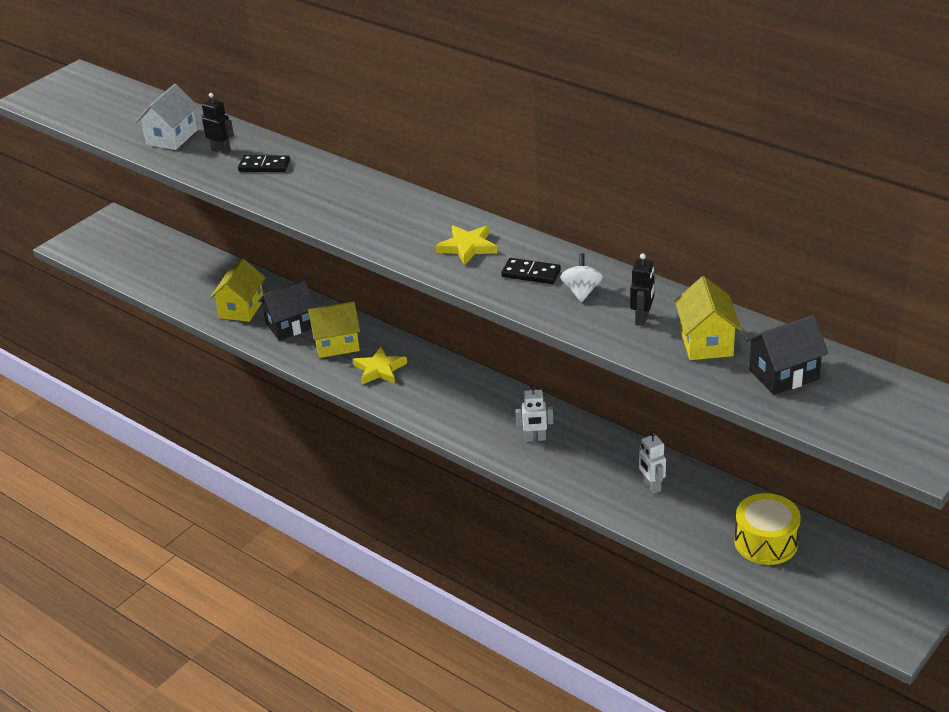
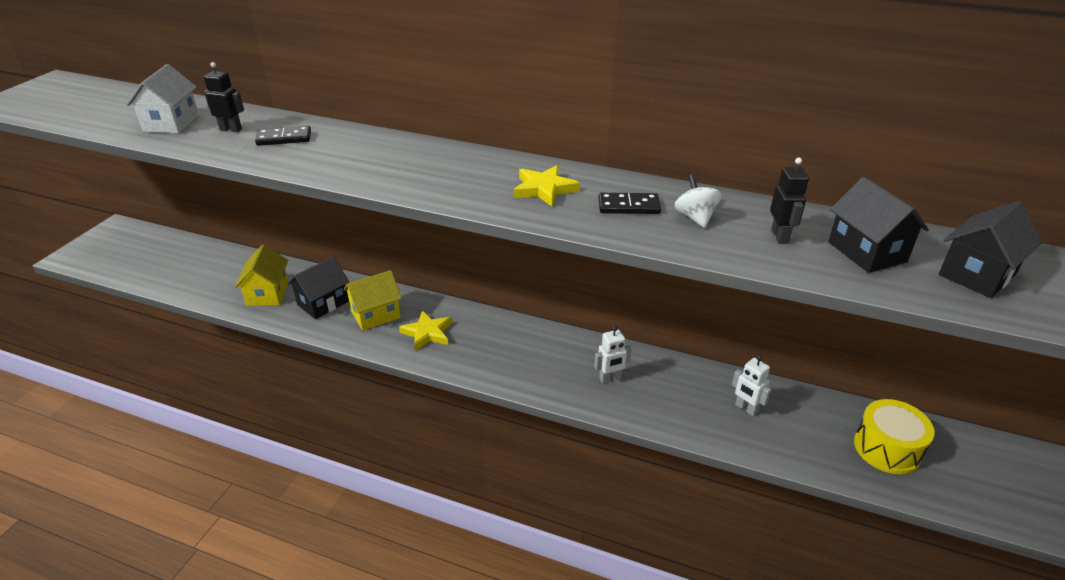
camera: 20 degrees left, 0 degrees up
(706, 342) = (866, 252): yellow house -> black house

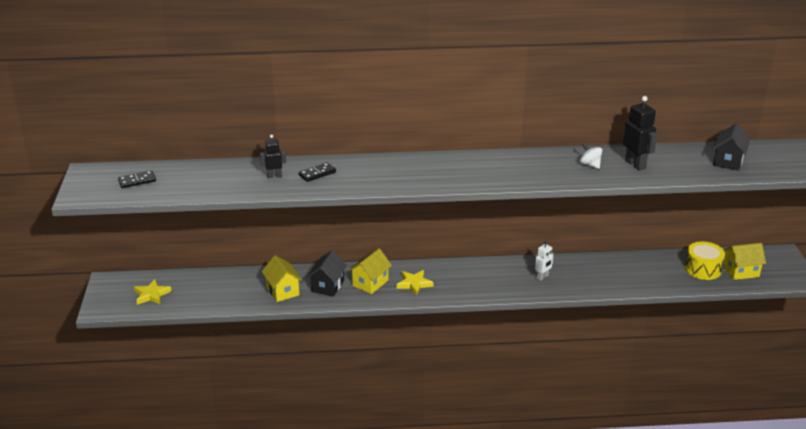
camera: 25 degrees left, 5 degrees down
(171, 123) = (228, 181): white house -> none
(544, 189) = (502, 168): yellow star -> yellow star (151, 294)
(629, 206) = (553, 167): black domino -> black domino (137, 181)
(746, 408) = (624, 271): white robot -> none
(780, 236) = (635, 164): black robot -> black robot, size x1.64
(866, 252) = (677, 162): black house -> none
(959, 476) = (741, 271): none -> yellow house

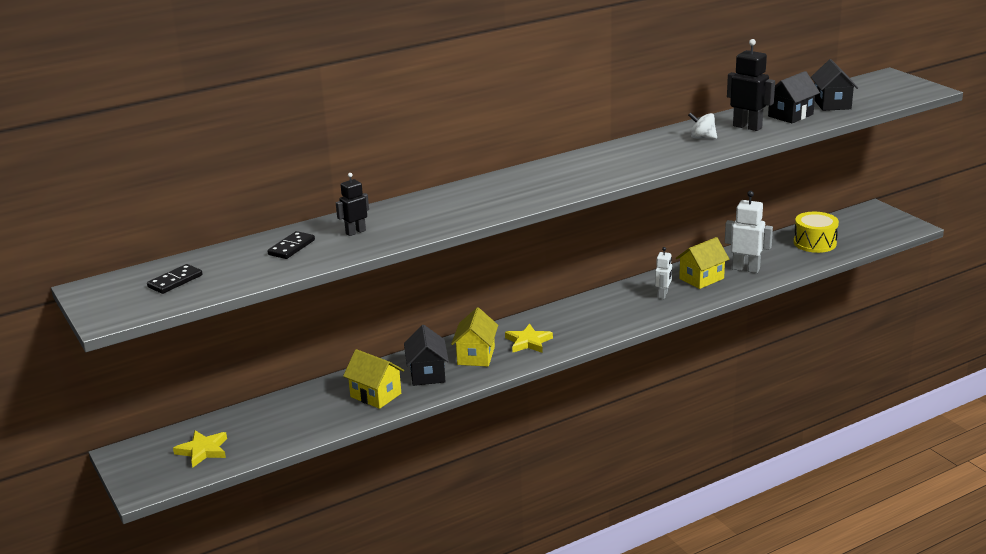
camera: 25 degrees left, 5 degrees down
(317, 174) = (407, 217): black domino -> black domino (291, 247)
(626, 275) = (746, 269): none -> white robot
(682, 163) = (790, 115): none -> black house
(741, 271) = (852, 235): yellow house -> yellow house (701, 278)

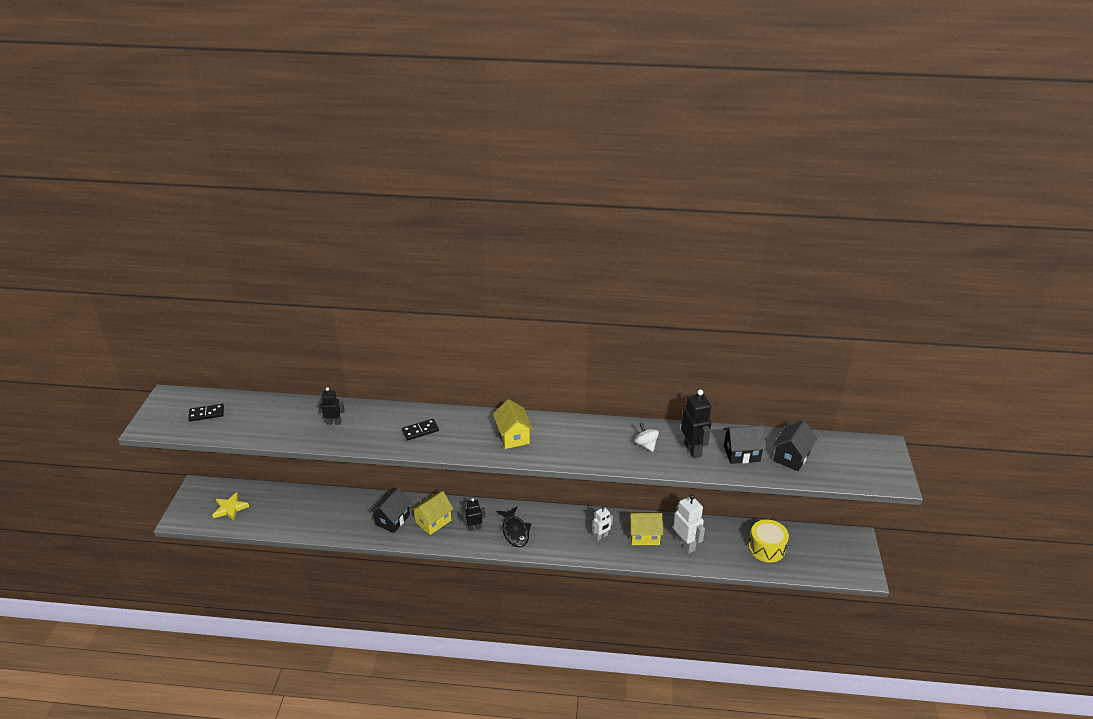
camera: 35 degrees right, 10 degrees up
(291, 247) = (288, 417): black domino -> black domino (420, 431)
(376, 395) = (349, 520): yellow house -> yellow house (513, 436)
(528, 342) = (474, 528): yellow star -> black robot
(574, 327) = (515, 531): none -> black fish

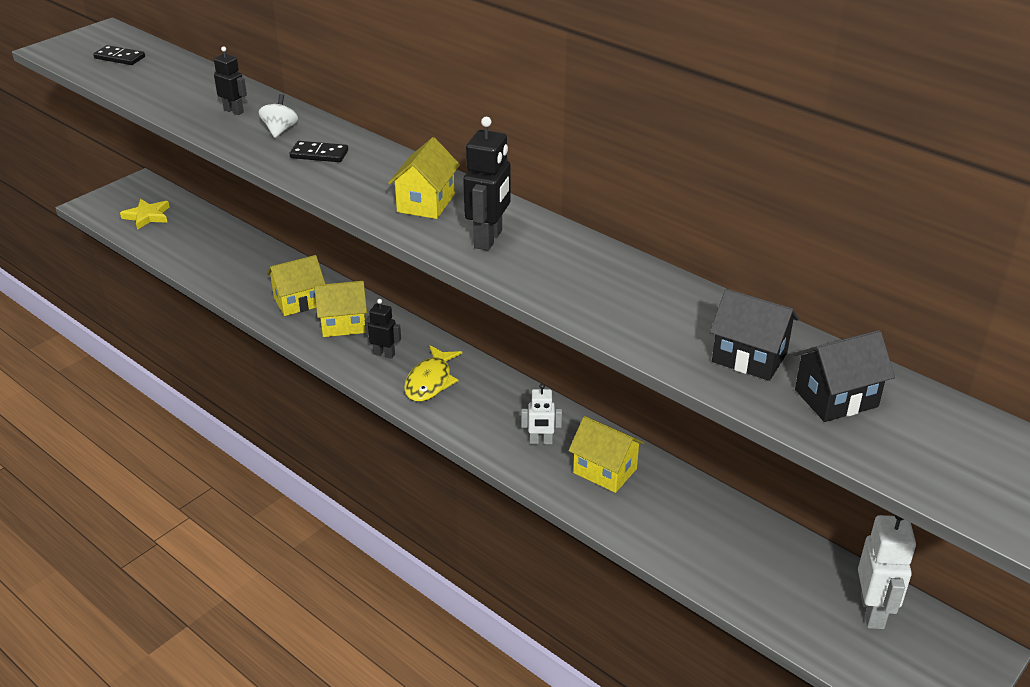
camera: 35 degrees right, 0 degrees up
(392, 520) = (299, 301): black house -> yellow house
(515, 531) = (430, 381): black fish -> yellow fish
(646, 445) = (603, 284): white spinning top -> white spinning top (280, 130)
(685, 545) = (657, 512): white robot -> white robot (873, 612)
(693, 450) = (671, 320): black robot -> black robot (489, 239)
(766, 548) = (789, 582): yellow drum -> none

